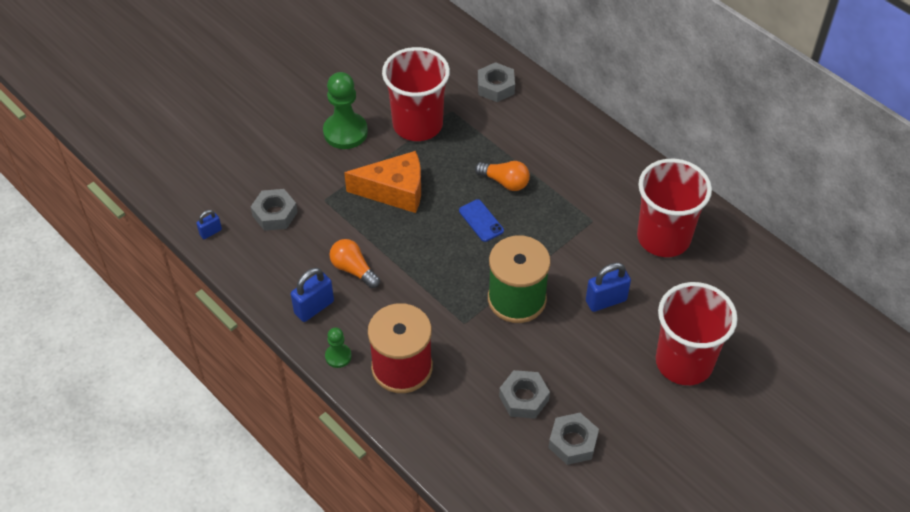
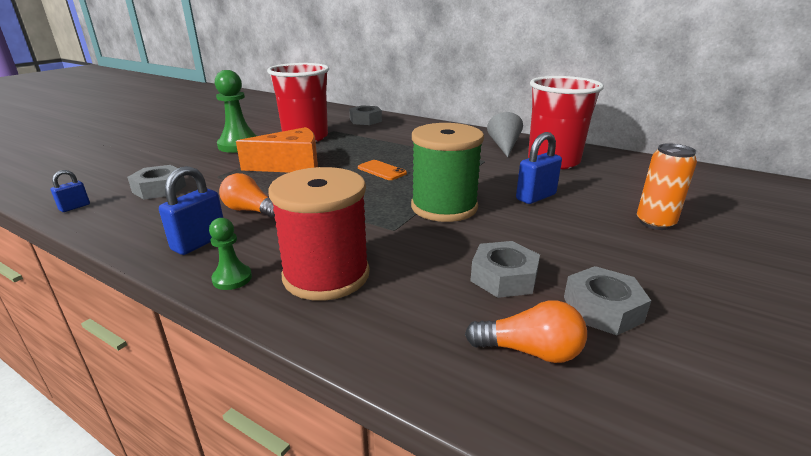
camera: 15 degrees left, 25 degrees down
(481, 221) = (381, 170): blue phone -> orange phone
(505, 182) = (394, 152): orange light bulb -> orange light bulb (530, 351)
(630, 191) = (504, 146): none -> grey cone
(684, 362) = (655, 223): red cup -> orange can

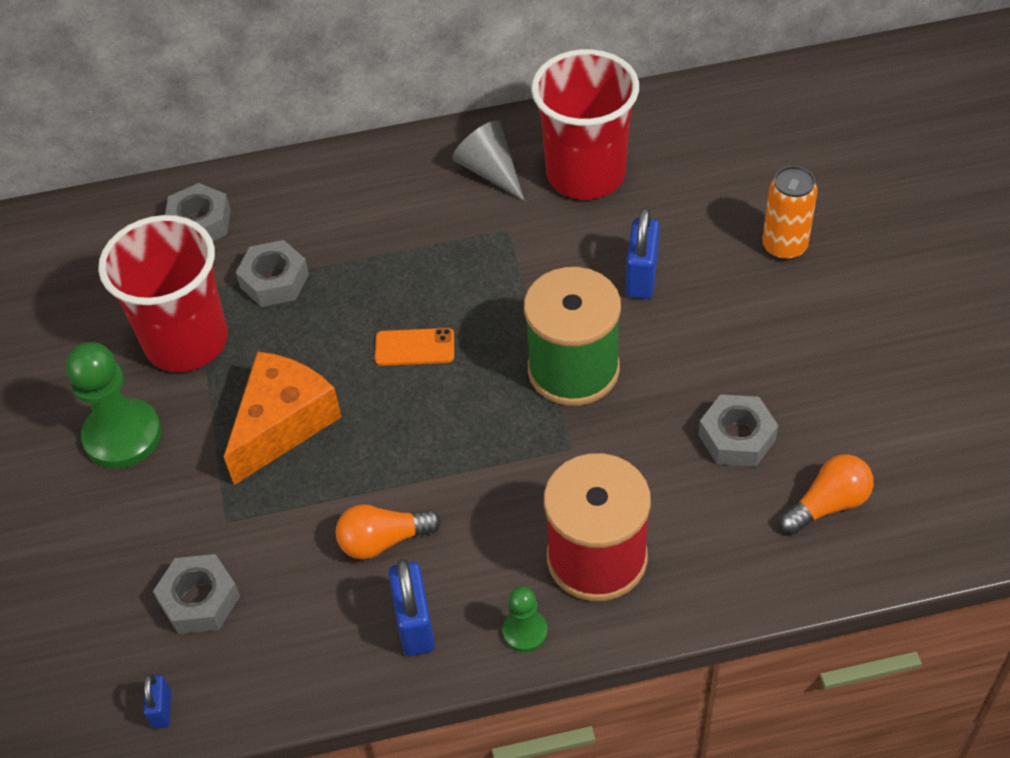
camera: 40 degrees left, 25 degrees up
(602, 309) = (836, 417): grey nut -> grey nut (274, 281)

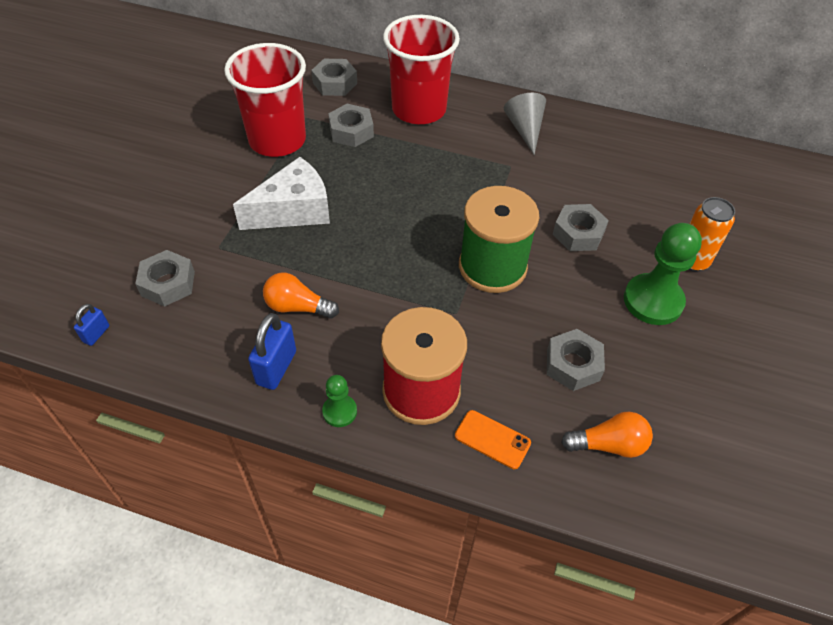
camera: 25 degrees right, 0 degrees up
(122, 435) = (203, 173): green pawn -> green pawn (653, 301)
(283, 424) = (293, 210): orange cheese -> white cheese
(414, 347) = (403, 206): orange phone -> orange phone (492, 439)
(586, 174) = (585, 157): red cup -> red cup (419, 109)
(641, 277) = (578, 233): blue padlock -> grey nut

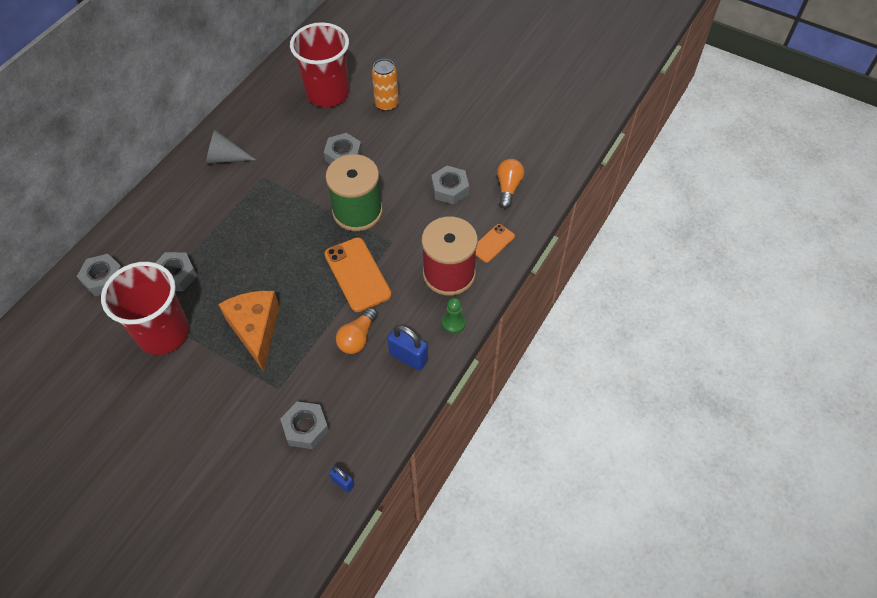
camera: 75 degrees left, 5 degrees up
(293, 210) = (255, 330): white cheese -> orange cheese
(393, 287) = (357, 274): none -> orange phone
(419, 109) = (169, 222): red cup -> red cup (327, 93)
(653, 301) = (413, 134): green pawn -> none

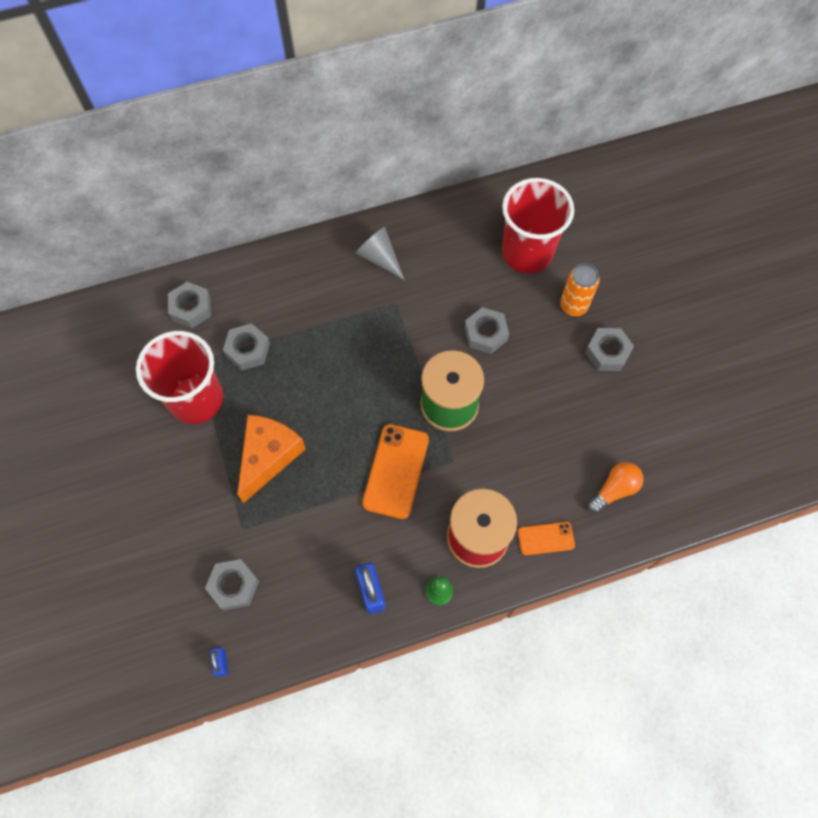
camera: 40 degrees right, 10 degrees up
(357, 338) = (344, 535): orange light bulb -> none
(450, 189) = (555, 447): grey nut -> grey nut (607, 352)

